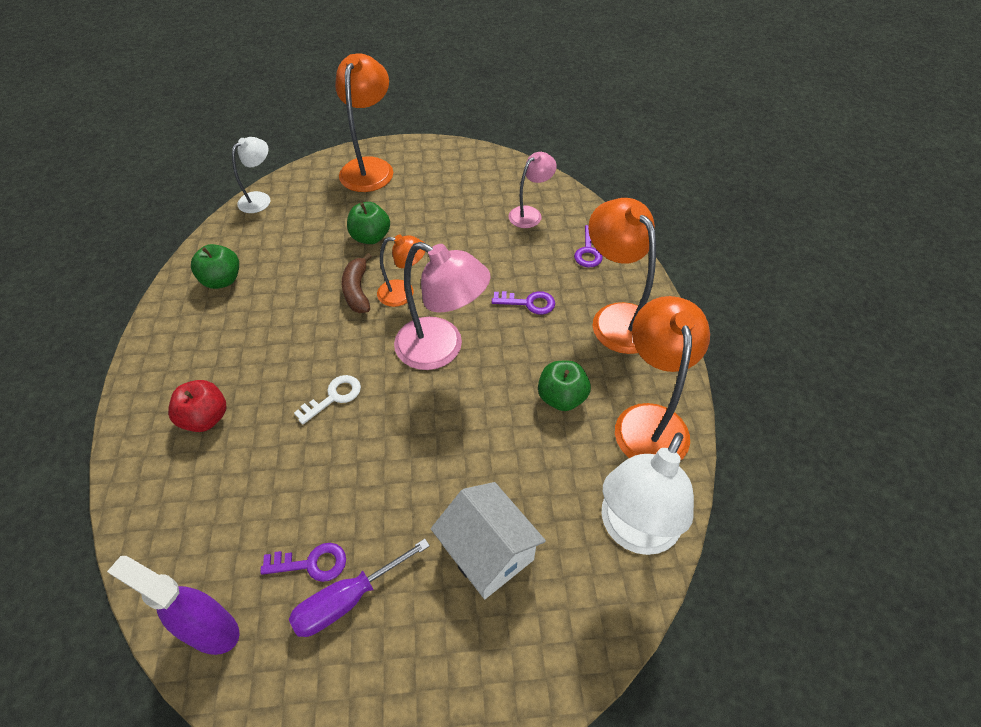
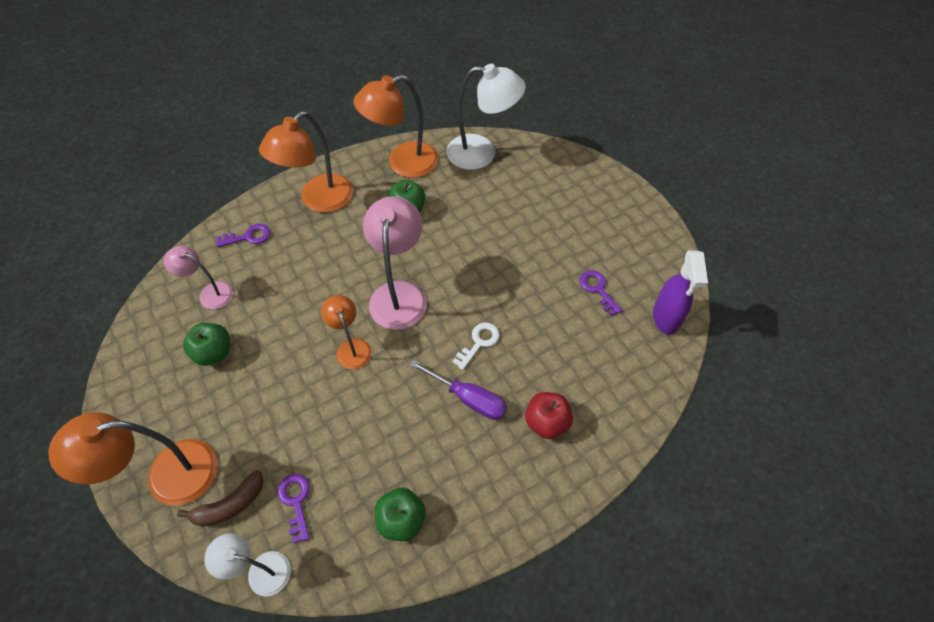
camera: 115 degrees left, 5 degrees up
(334, 397) = (479, 343): white key -> white key turned 105 degrees clockwise
(348, 599) = (603, 261): purple screwdriver -> purple screwdriver (468, 398)
(357, 291) = (363, 385): brown banana -> brown banana (230, 505)
(370, 237) = (287, 412): green apple -> green apple (214, 352)
(488, 552) = (534, 209): white house -> none
(528, 303) = (326, 256): purple key -> purple key (296, 502)

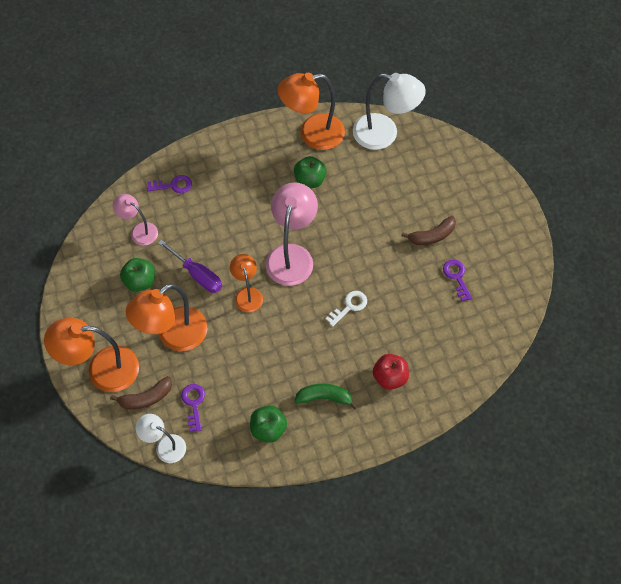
camera: 10 degrees right, 5 degrees up
(319, 200) = (235, 160): orange lamp -> orange lamp (173, 336)
(468, 398) = (333, 349): purple screwdriver -> purple screwdriver (197, 274)
(468, 463) = (324, 397): none -> green banana
(558, 249) = (432, 236): none -> brown banana
(665, 318) = (507, 310): purple spray bottle -> none

